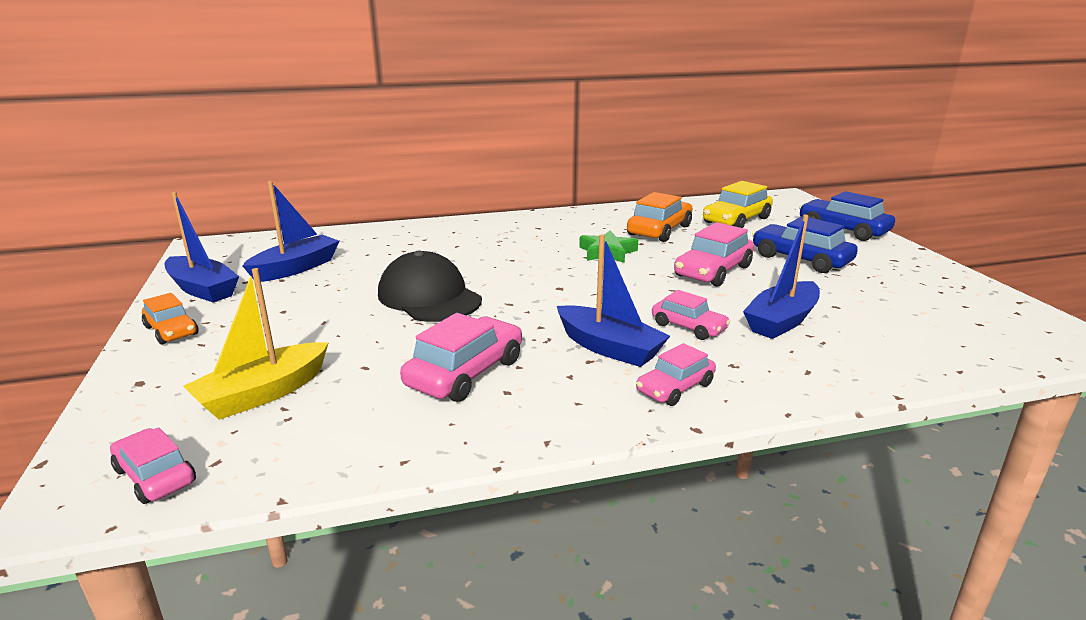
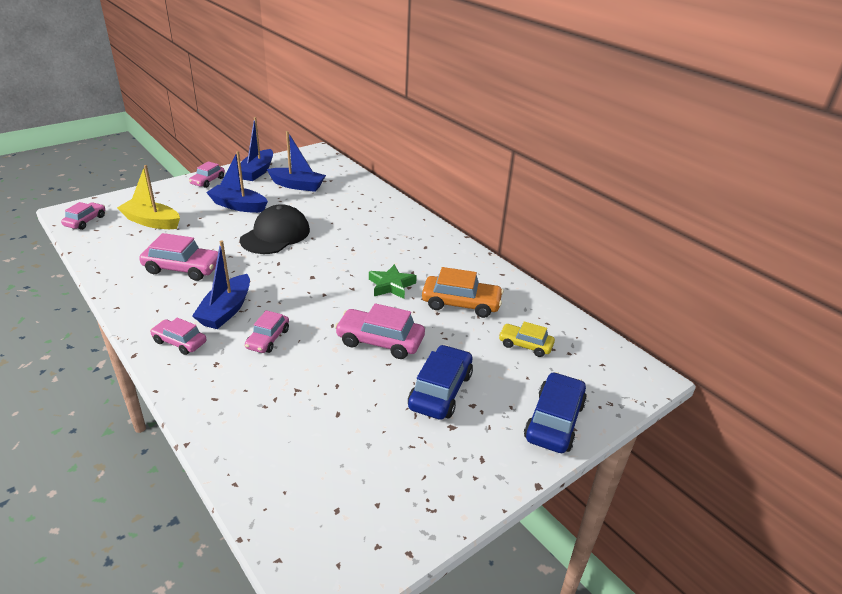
camera: 65 degrees right, 10 degrees up
(171, 330) = (208, 181): orange car -> pink car
(736, 220) = (525, 345): yellow car -> yellow car, size x0.63
(781, 321) = (294, 383): blue boat -> blue boat (238, 206)

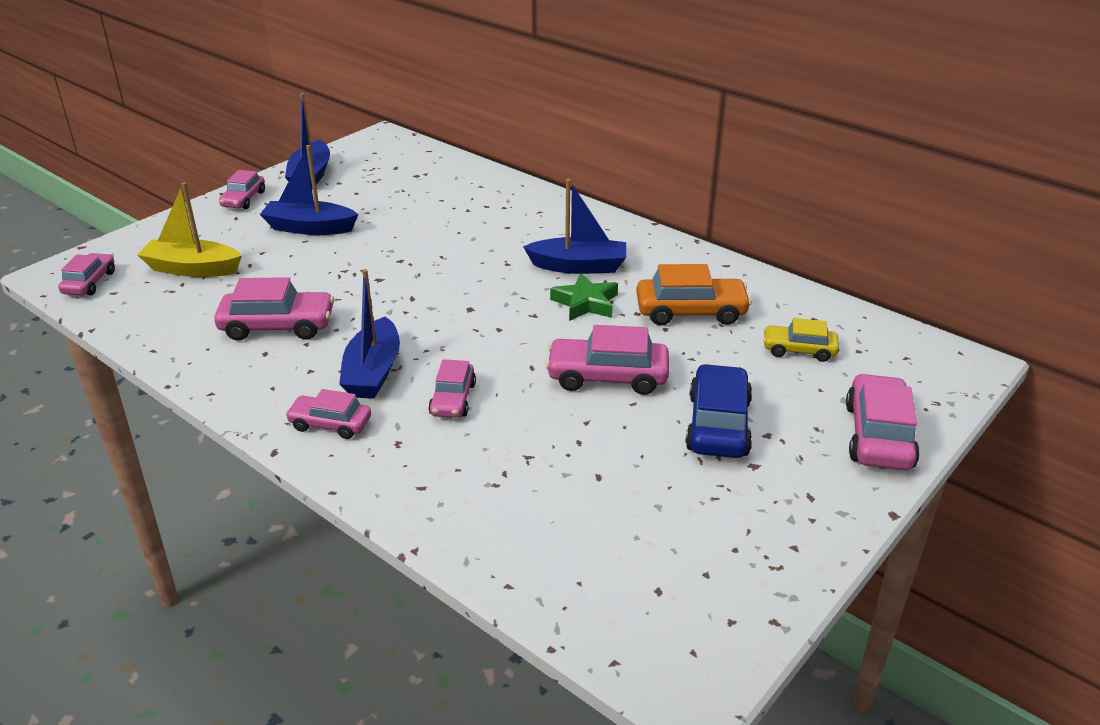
camera: 10 degrees left, 0 degrees up
(275, 235) = (387, 260): black cap -> none
(297, 185) = (381, 187): blue boat -> blue boat (579, 266)
(554, 421) = (878, 436): blue car -> pink car

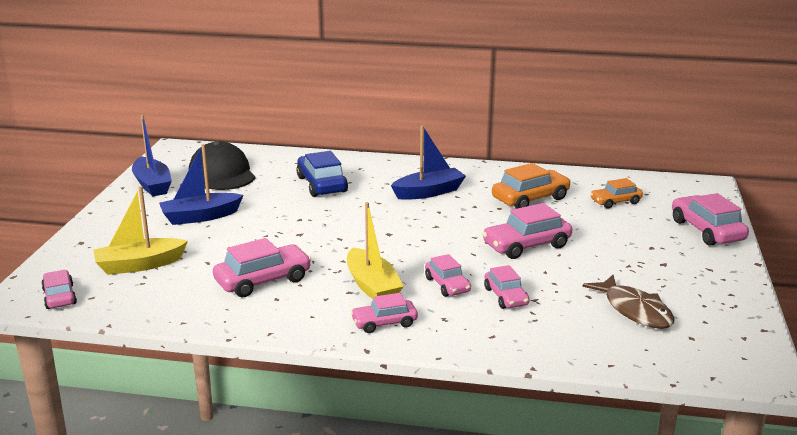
camera: 30 degrees left, 10 degrees down
(243, 199) = (116, 212): pink car -> pink car (506, 296)
(373, 372) = (372, 286): blue boat -> yellow boat
(390, 180) = (222, 174): none -> black cap
(585, 303) = (460, 211): green star -> none
(631, 520) = (634, 310): none -> brown fish
(718, 425) = (620, 250): blue car -> blue car (321, 184)
(799, 350) = (615, 202): yellow car -> orange car

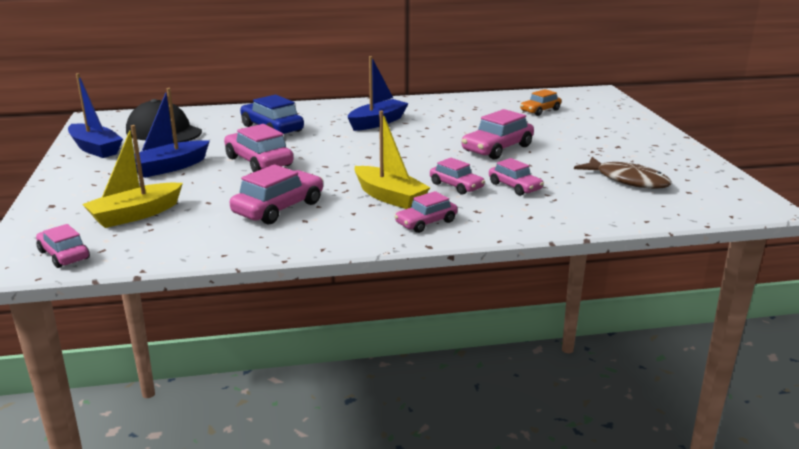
camera: 20 degrees left, 0 degrees up
(530, 199) = (469, 117): orange car -> none
(706, 230) = (628, 120): pink car -> pink car (259, 162)

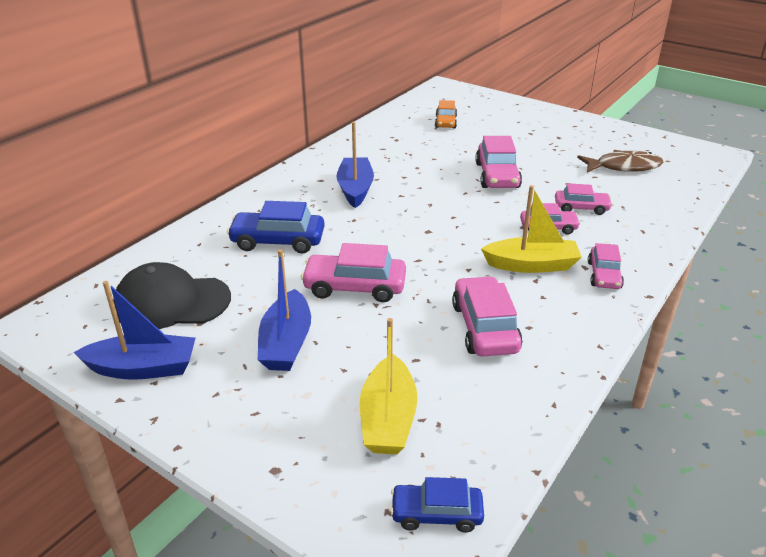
camera: 45 degrees left, 10 degrees up
(64, 255) = (436, 514): pink car -> blue car

